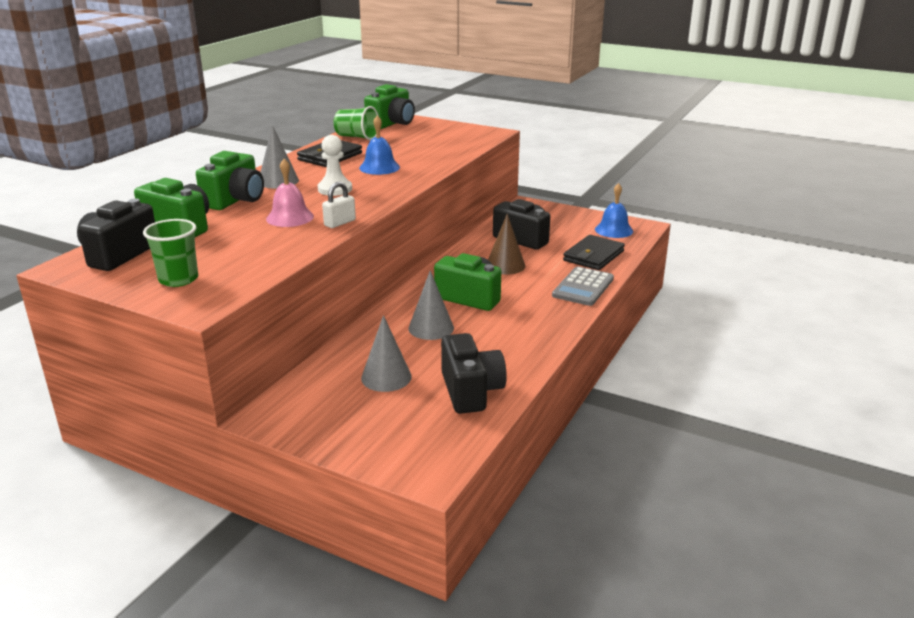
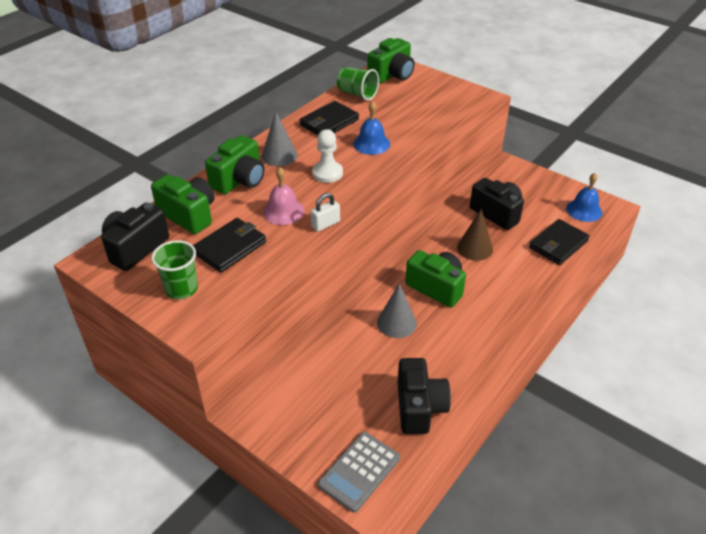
camera: 10 degrees right, 15 degrees up
(232, 246) = (230, 247): none -> black wallet
(386, 377) = (350, 380): grey cone -> none
(583, 287) = (540, 286): grey calculator -> grey calculator (359, 471)

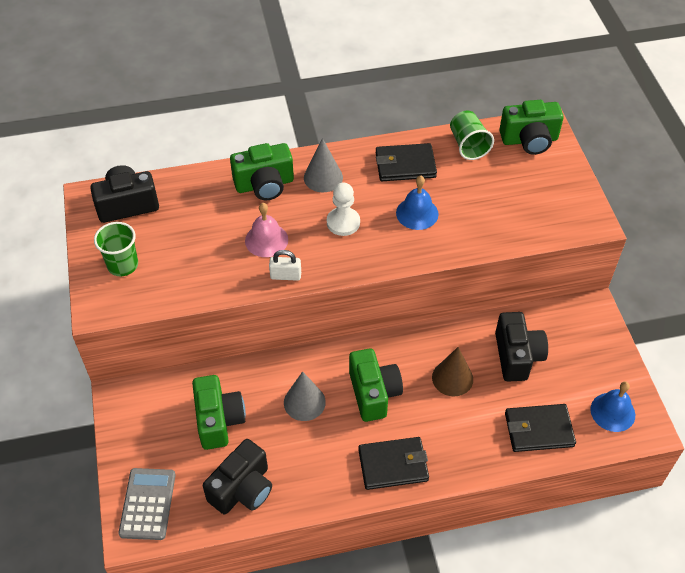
camera: 40 degrees right, 10 degrees up
(189, 215) = (193, 197): green camera -> green camera (219, 420)
(230, 247) = (191, 249): black wallet -> black wallet (393, 465)
(359, 471) = (148, 504): grey calculator -> grey calculator turned 105 degrees clockwise

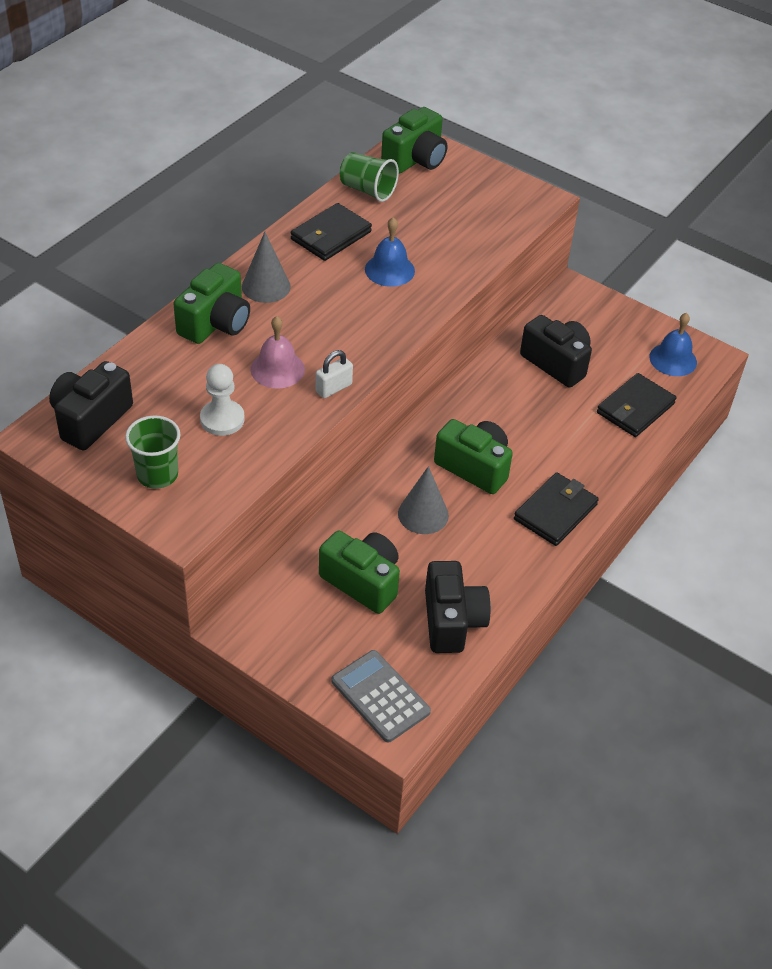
camera: 45 degrees left, 5 degrees down
(343, 222) = (332, 314): white pawn -> white pawn (222, 419)
(452, 378) = (525, 413): brown cone -> none

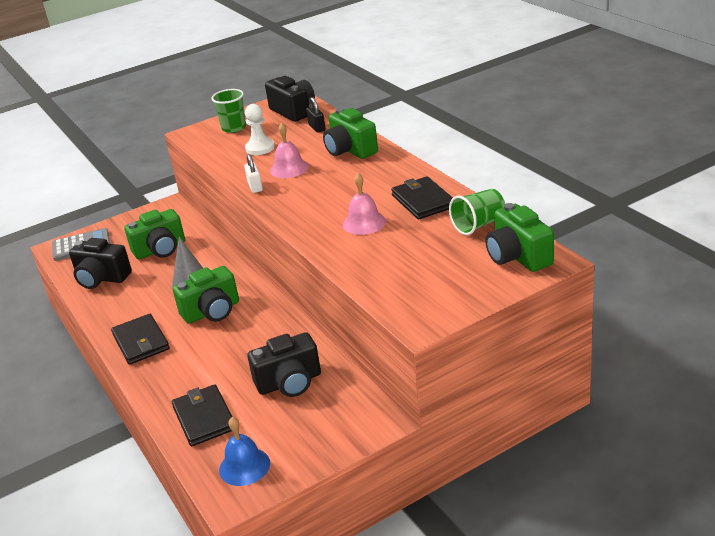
camera: 120 degrees right, 15 degrees down
(148, 375) = (317, 127): none -> black padlock
(266, 286) = (377, 170): grey cone -> none
(389, 270) = (364, 223): blue bell -> pink bell

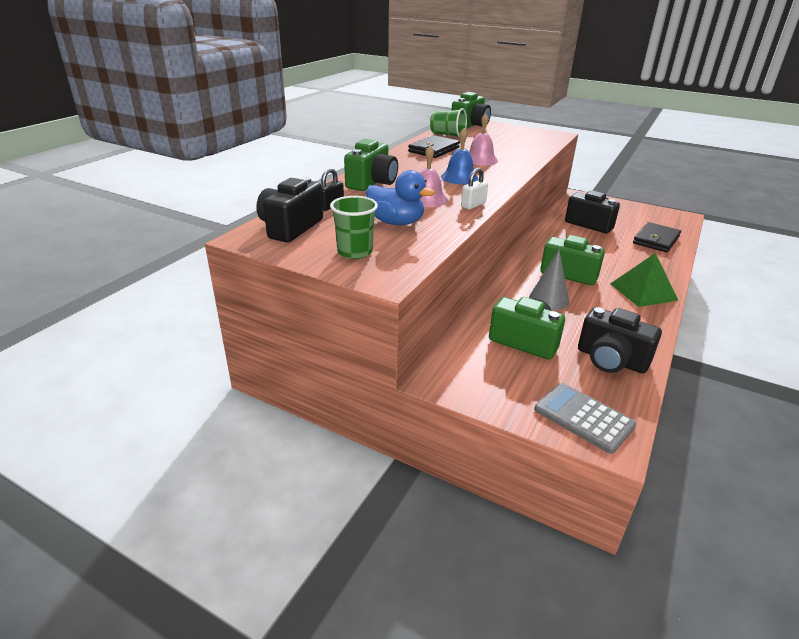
camera: 125 degrees left, 0 degrees up
(102, 278) = (611, 360): black camera -> black camera turned 135 degrees clockwise
(141, 342) = (643, 291): black wallet -> green pyramid
(244, 466) = (661, 219): blue bell -> blue bell (459, 177)
(260, 148) = (396, 222): white pawn -> blue duck

